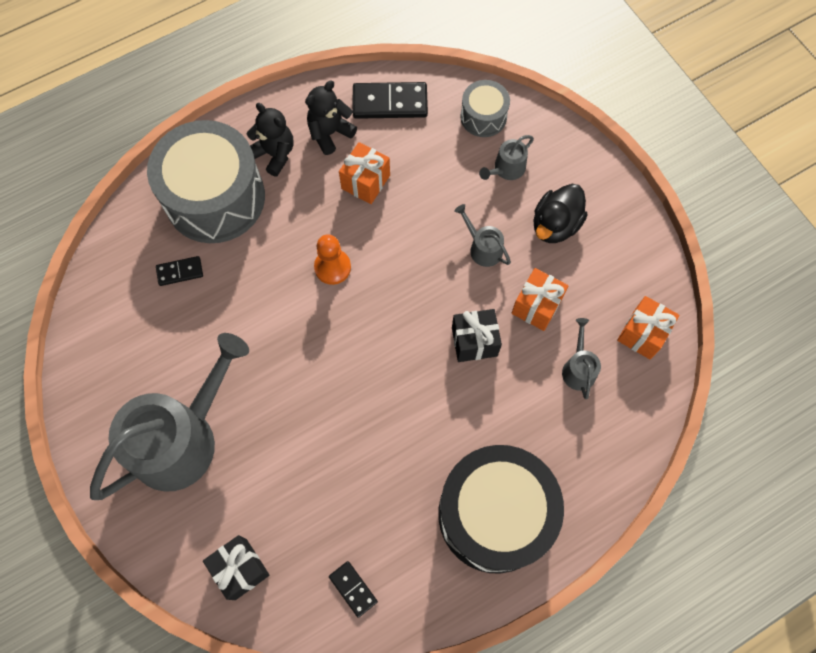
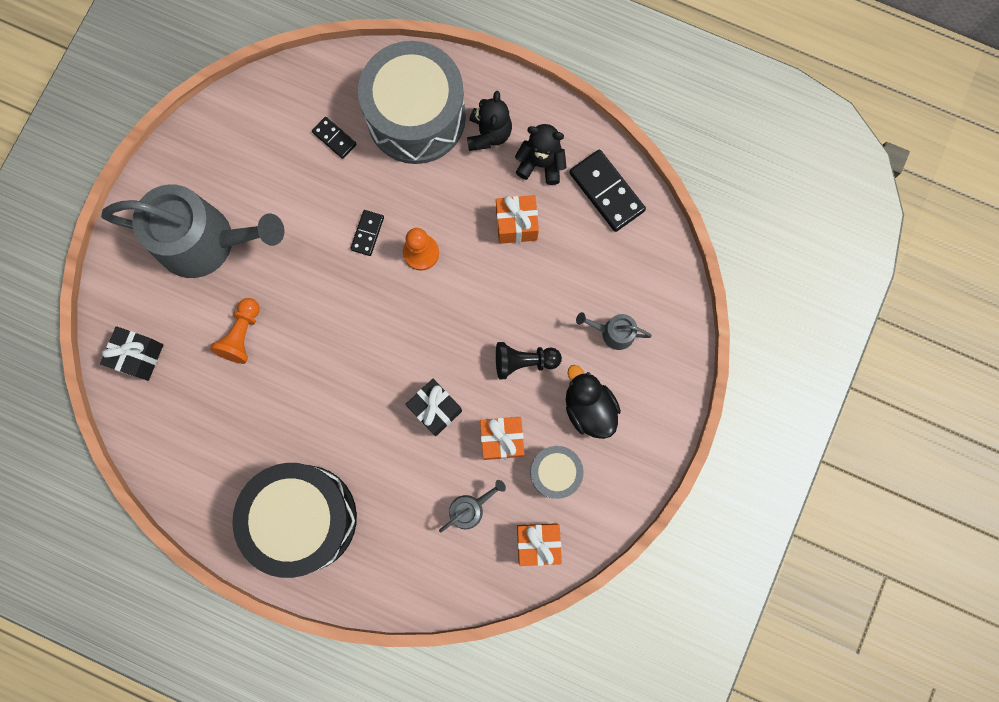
camera: 55 degrees right, 10 degrees up
(291, 461) = (242, 335): none -> orange pawn
(353, 589) = (178, 449): black domino -> black domino (367, 233)
(483, 117) = (651, 279): grey drum -> grey drum (555, 473)
(483, 248) = (524, 361): grey watering can -> black pawn
(555, 225) = (588, 408): black duck -> black duck turned 60 degrees clockwise

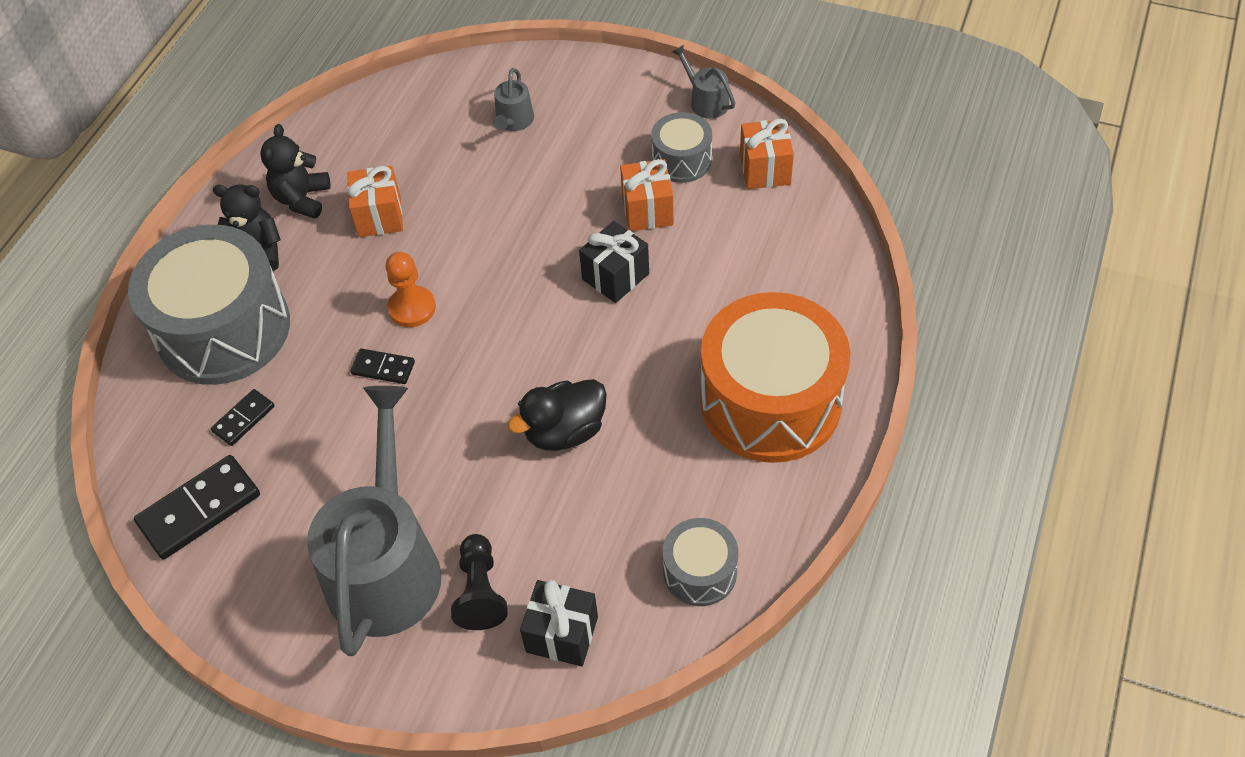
camera: 90 degrees left, 25 degrees down
(171, 452) = (700, 572): none -> grey drum
(242, 335) = (525, 501): orange pawn -> none
(303, 518) = (770, 401): black drum -> orange drum
(470, 509) = (734, 233): grey watering can -> grey watering can (706, 101)
(524, 361) = (551, 197): black pawn -> black pawn (480, 591)
(588, 408) = (603, 136): black duck -> black duck (565, 431)
(606, 192) = (343, 137): black domino -> black domino (199, 509)

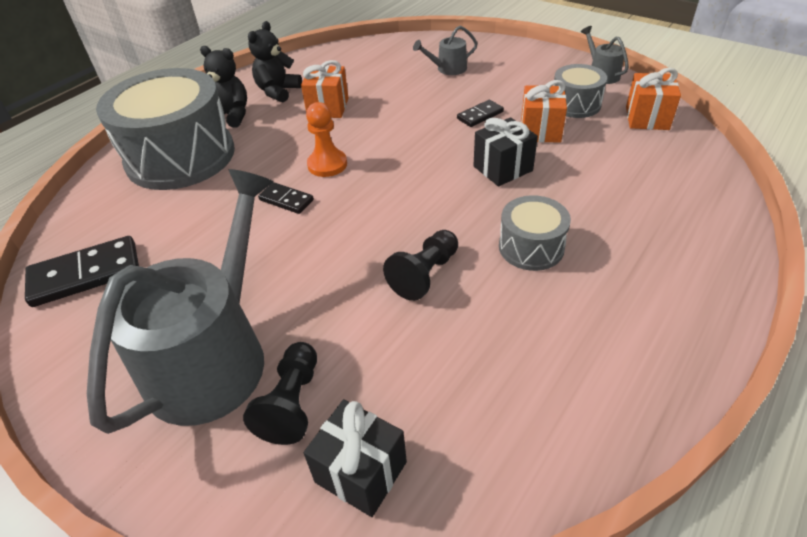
camera: 15 degrees right, 10 degrees down
(243, 419) = (160, 216): black domino -> black domino (480, 115)
(514, 121) = (448, 69): grey watering can -> grey watering can turned 45 degrees clockwise
(565, 431) = (425, 274): black duck -> black pawn
(700, 572) = (534, 440): grey drum -> grey drum (531, 247)
(770, 401) = (636, 287): orange drum -> none

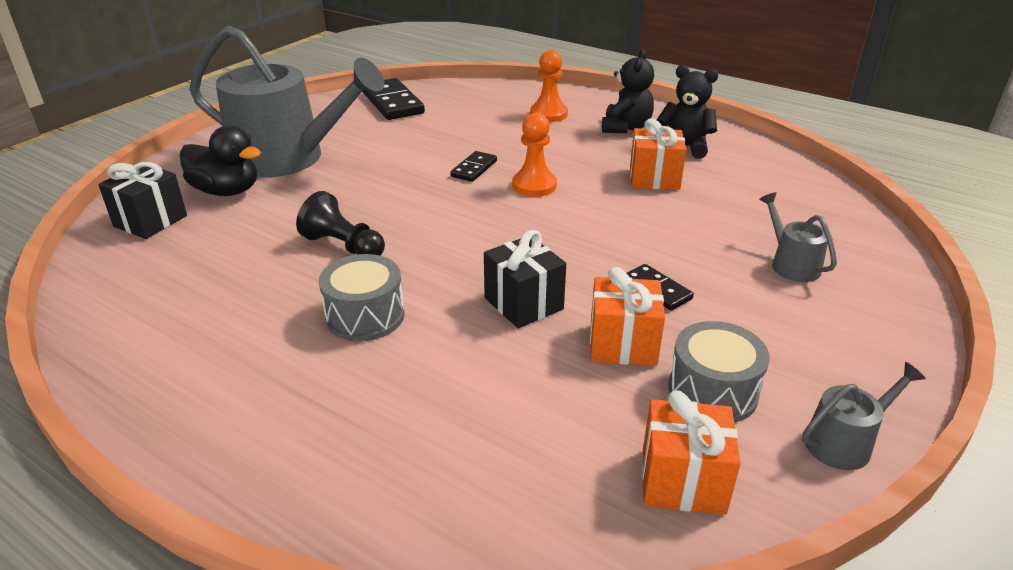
camera: 85 degrees right, 10 degrees down
(180, 156) = (548, 114): grey drum -> orange pawn
(292, 403) = (226, 191): black pawn -> black duck

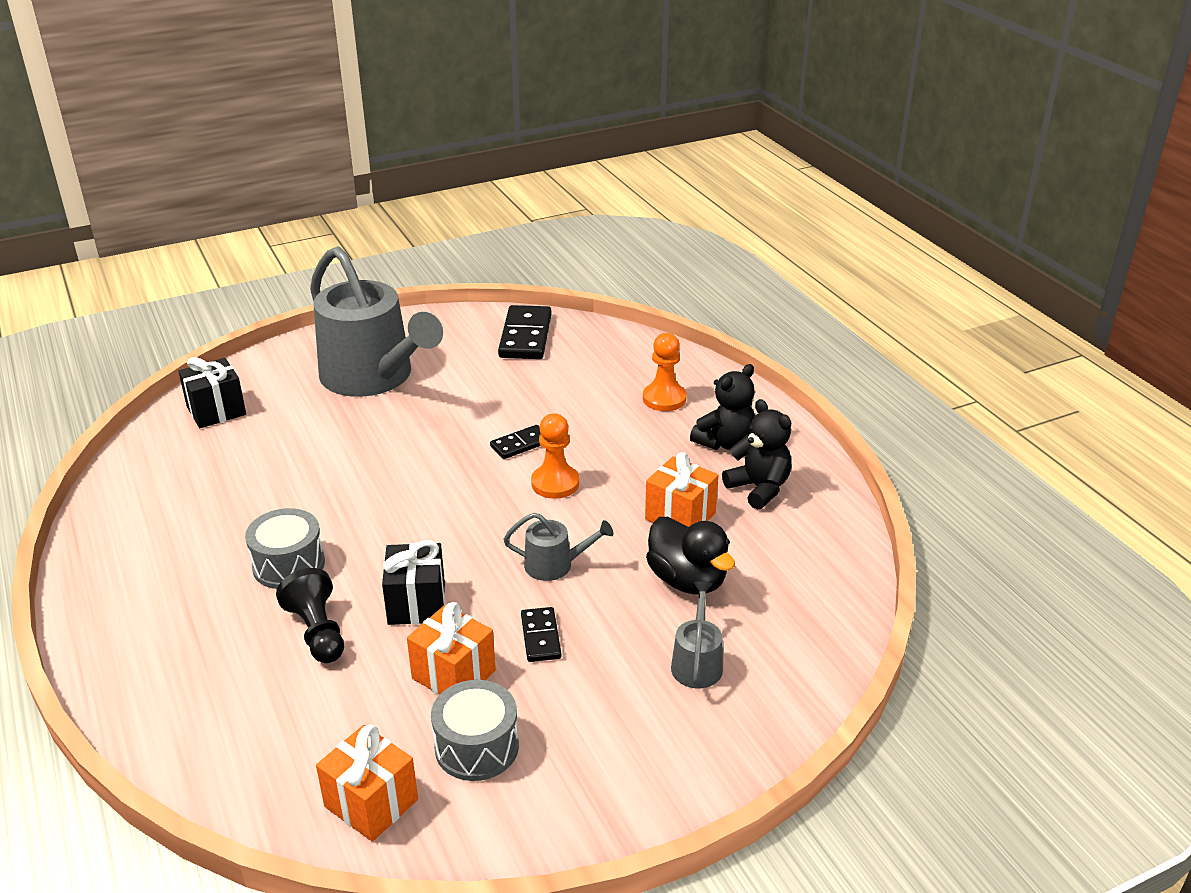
camera: 30 degrees right, 0 degrees up
(226, 191) = (295, 398): black duck -> black duck (687, 580)
(343, 246) = (333, 490): black pawn -> black pawn (317, 632)
(844, 442) = (528, 837): grey watering can -> grey watering can (554, 565)

